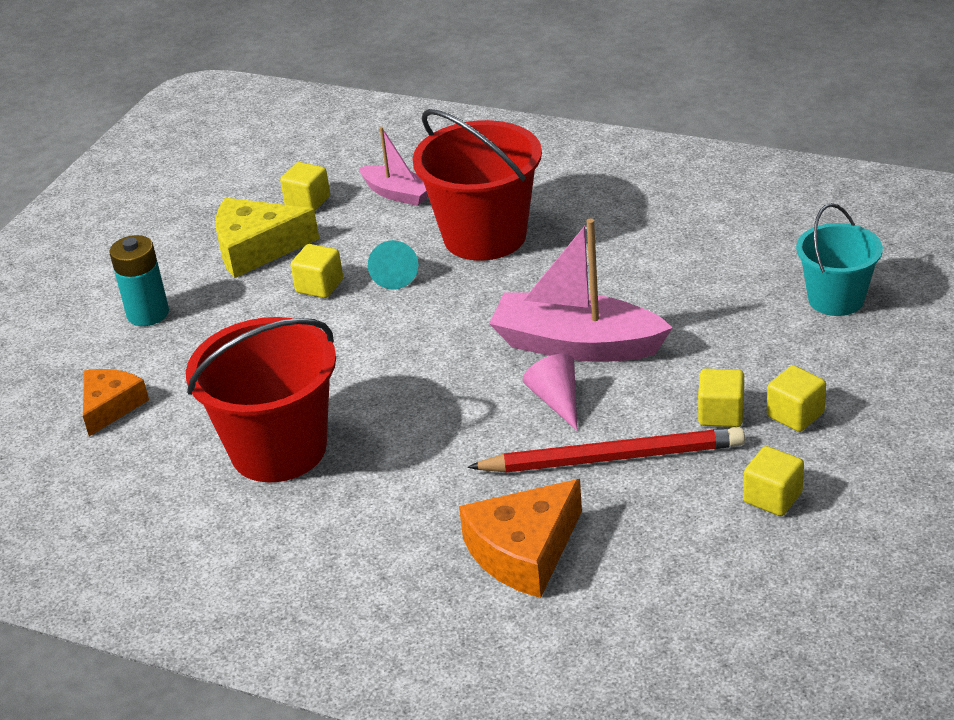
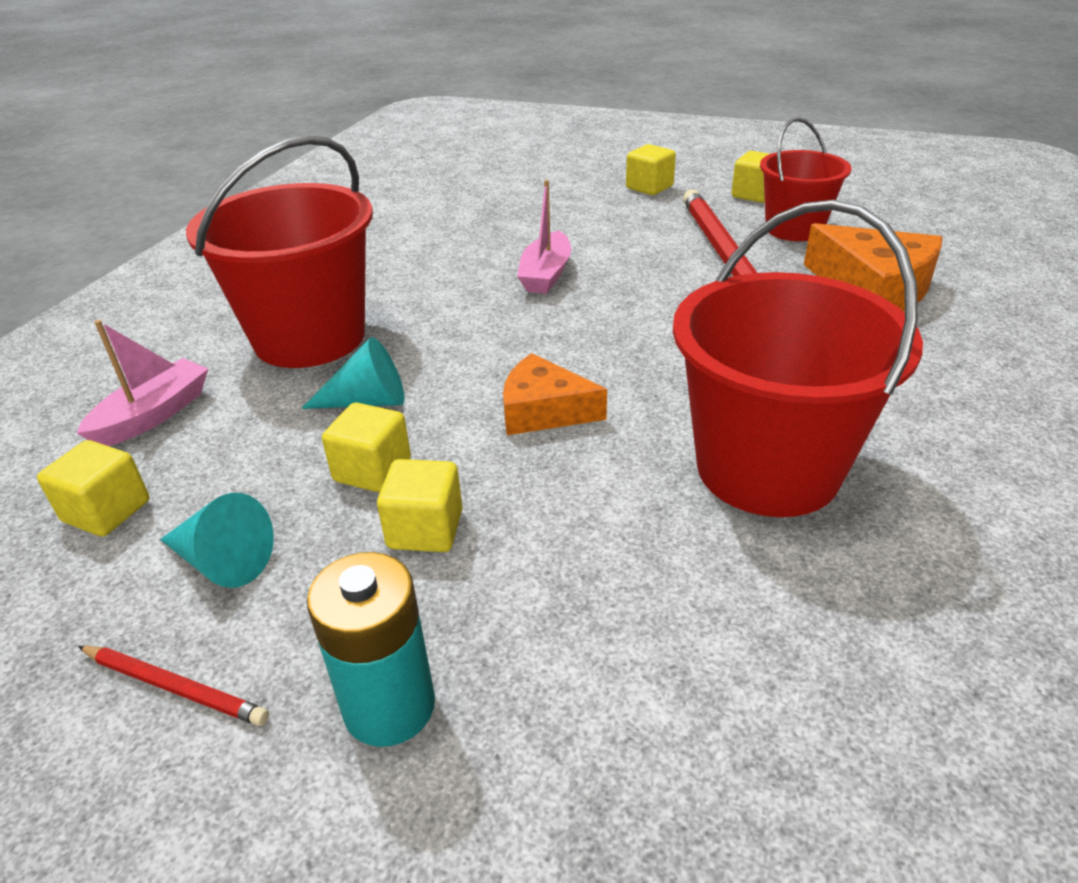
camera: 95 degrees left, 0 degrees up
(111, 406) = (700, 713): orange cheese -> orange cheese (544, 410)
(180, 252) = (175, 686): none -> red pencil
(257, 248) = (222, 561): yellow cheese -> turquoise cone
(557, 401) = (640, 281): pink cone -> none
(576, 345) = (546, 275): pink boat -> pink boat, size x0.56
(670, 517) = (794, 229): none -> red bucket
(721, 414) = (652, 212): yellow cube -> yellow cube (425, 529)
(836, 299) = (494, 173): turquoise bucket -> none

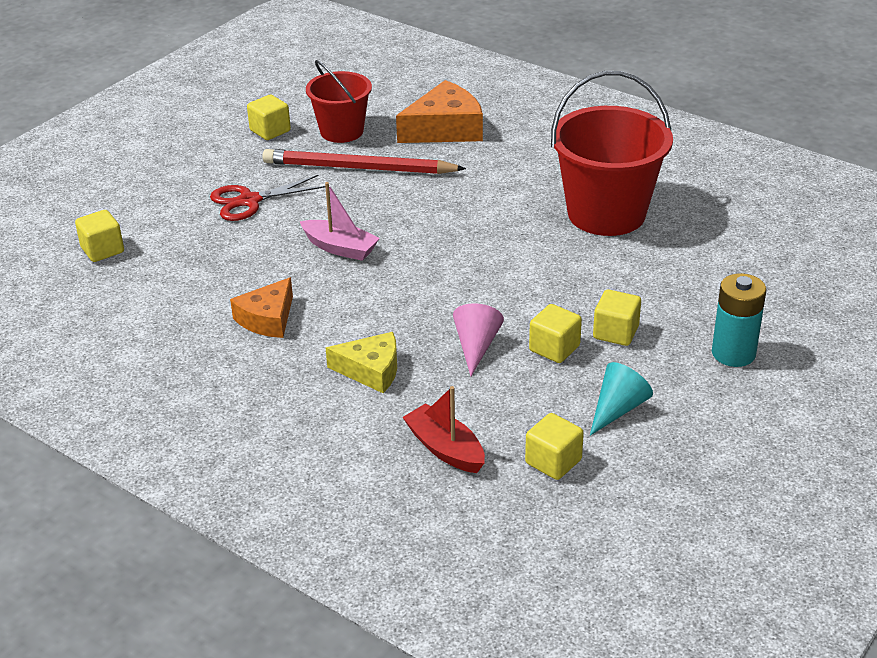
camera: 75 degrees left, 0 degrees up
(154, 415) = (445, 449): pink boat -> red boat
(175, 686) = (706, 422): red pencil -> none
(309, 337) = (371, 370): red bucket -> yellow cheese
(367, 401) = (476, 346): turquoise cone -> pink cone
(544, 410) = (520, 276): orange cheese -> orange cheese (267, 319)
(608, 212) = (249, 201): none -> red scissors
(649, 187) = (215, 172): yellow cube -> yellow cube (102, 250)

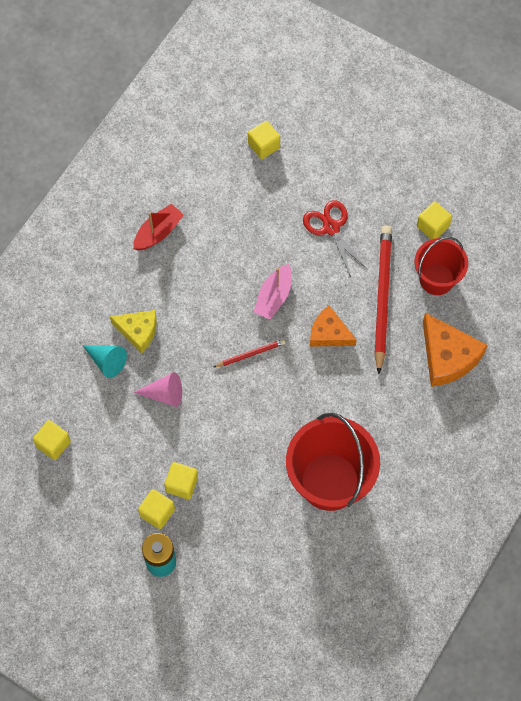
camera: 85 degrees right, 30 degrees up
(267, 319) = (190, 262): orange cheese -> orange cheese (329, 333)
(371, 370) = (138, 331): yellow cheese -> yellow cheese turned 75 degrees counterclockwise
(422, 269) = (250, 354): none -> red pencil
(445, 449) = (65, 381): red boat -> red boat (158, 232)
(554, 348) = (163, 444): yellow cube -> yellow cube (157, 512)
(618, 409) = (102, 483): turquoise cone -> turquoise cone (107, 361)

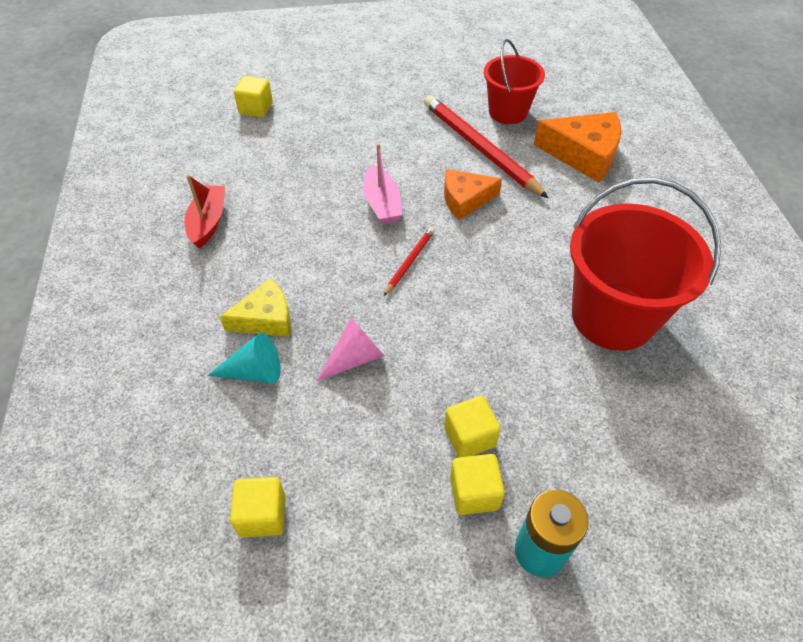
camera: 40 degrees left, 15 degrees down
(331, 228) = (379, 128): red scissors -> none
(432, 226) = (462, 84): yellow cube -> none

